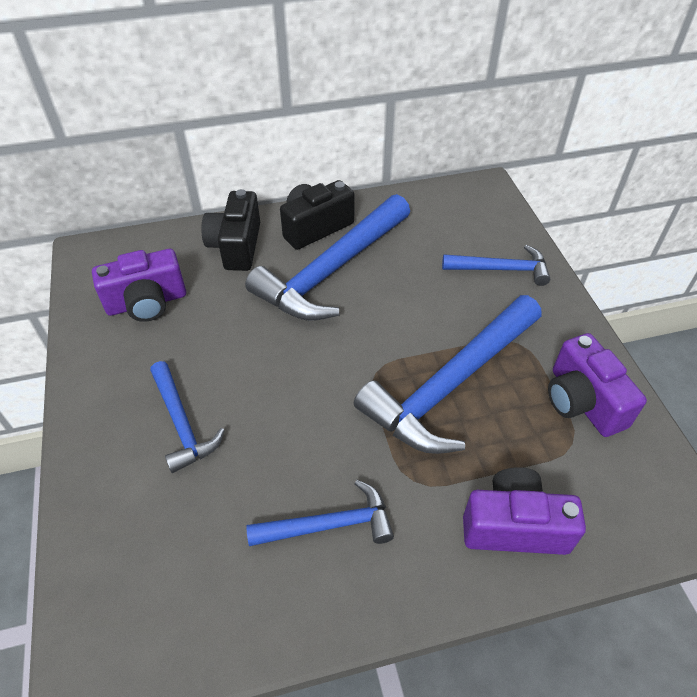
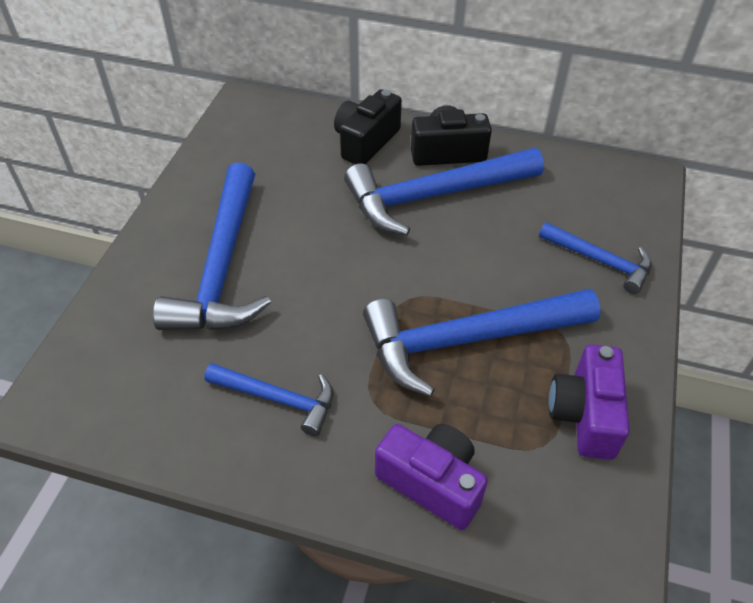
camera: 30 degrees right, 0 degrees up
(147, 302) = (261, 160): purple camera -> none
(182, 423) = (222, 266): blue hammer -> blue hammer, size x1.85

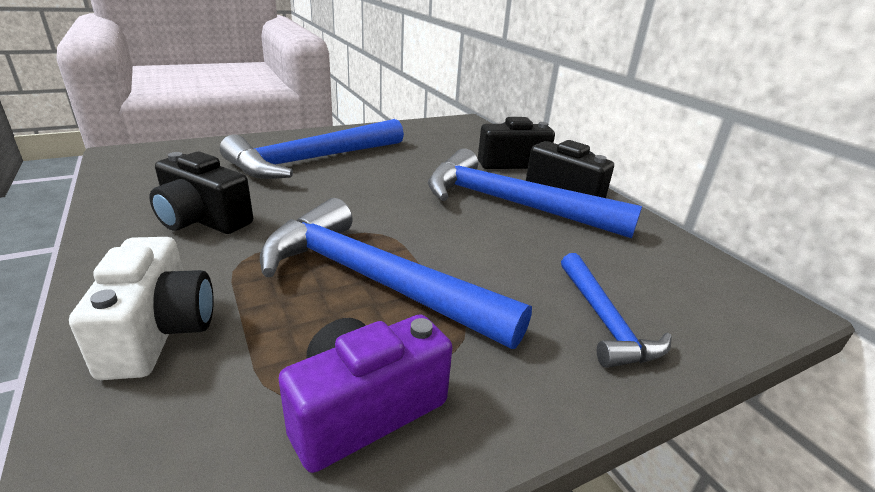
camera: 45 degrees right, 20 degrees down
(278, 399) = (202, 220): blue hammer -> black camera
(432, 482) = (159, 332): purple camera -> white camera

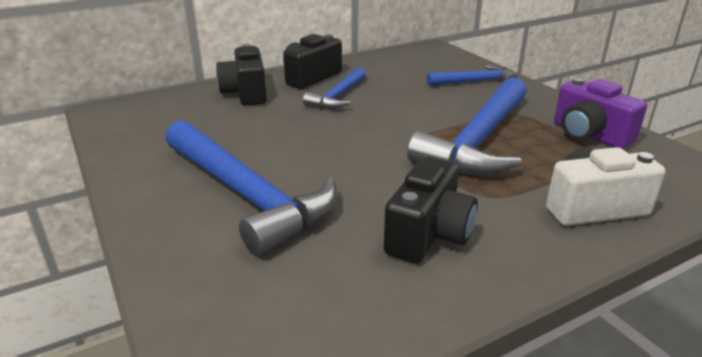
camera: 90 degrees left, 0 degrees up
(511, 204) = (338, 96): blue hammer -> blue hammer, size x0.54

